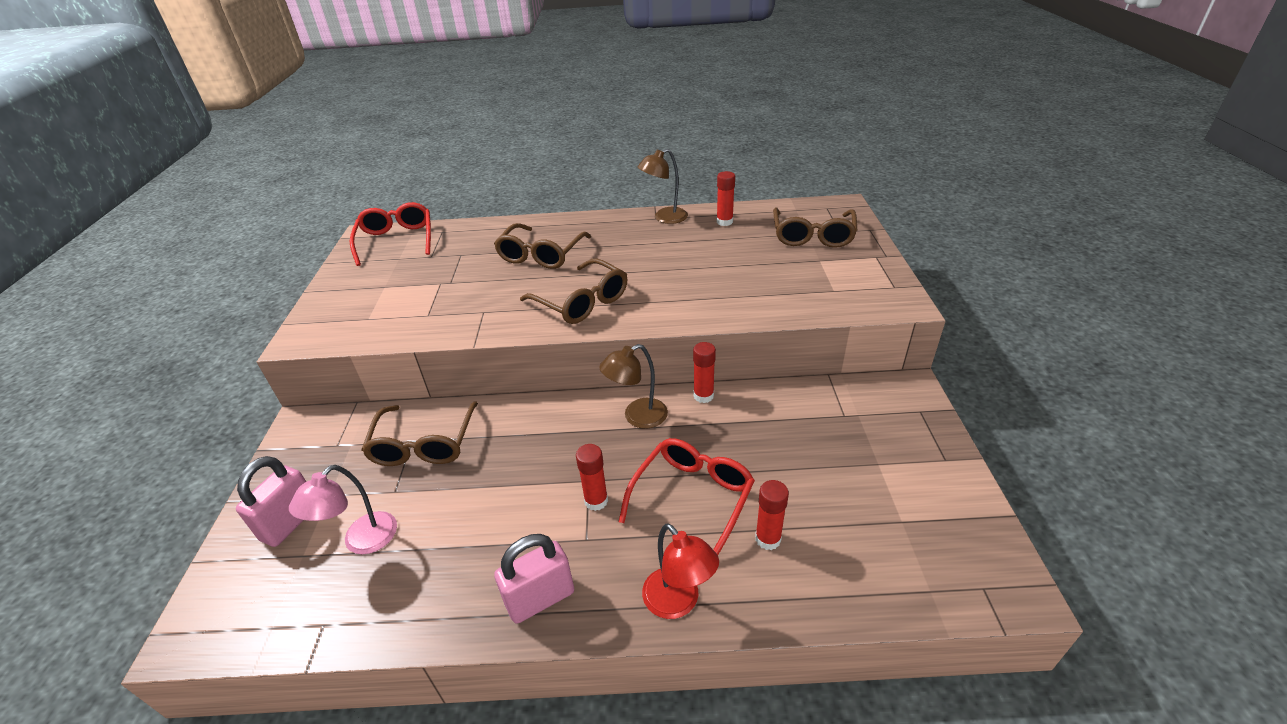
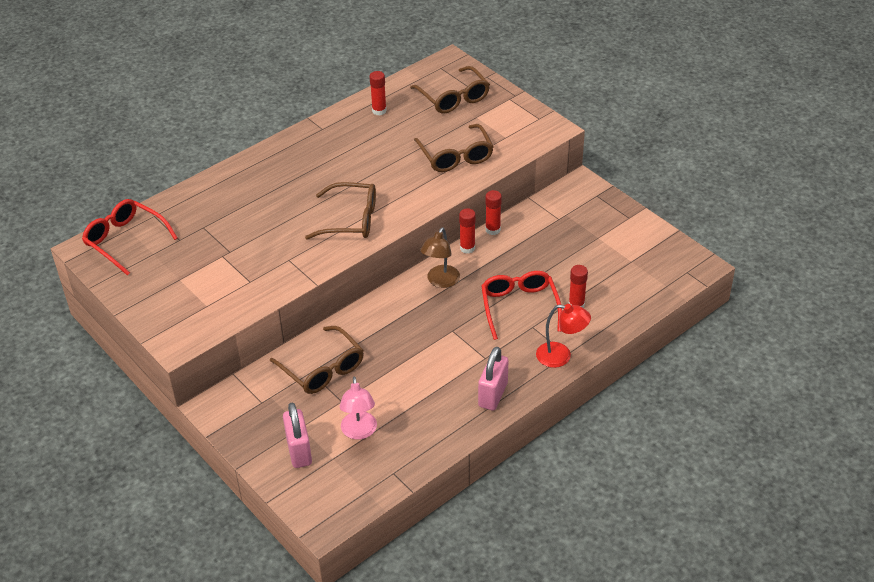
camera: 40 degrees left, 5 degrees up
(541, 255) = (271, 198): brown glasses -> brown glasses (455, 156)
(596, 501) = (469, 337): red glue stick -> red glue stick (493, 230)
(664, 218) = (329, 126): brown lamp -> none

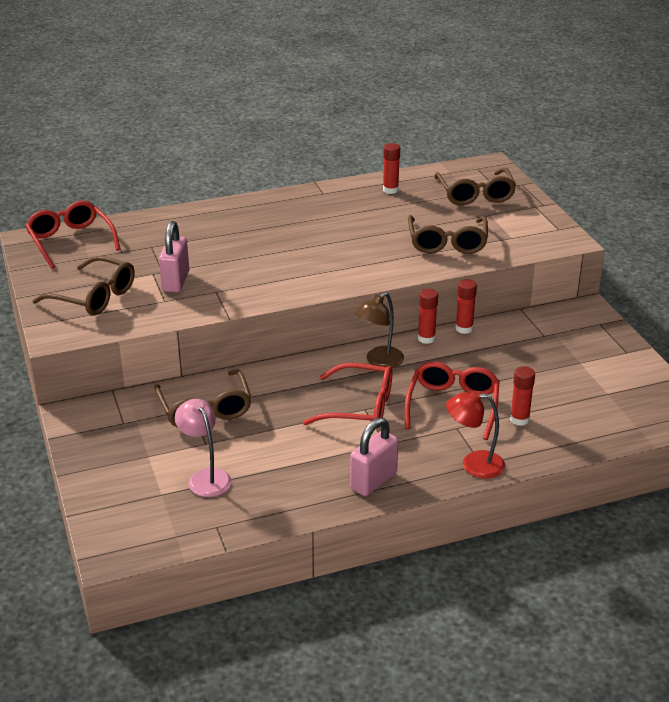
camera: 20 degrees right, 10 degrees down
(299, 451) = (131, 477): pink padlock -> pink padlock (176, 282)
(351, 220) = (302, 272): brown glasses -> brown glasses (94, 297)
(359, 432) = (205, 477): pink lamp -> pink lamp turned 135 degrees clockwise
(448, 330) = (360, 407): none -> red glasses
(561, 356) = (473, 464): red lamp -> red lamp turned 150 degrees clockwise

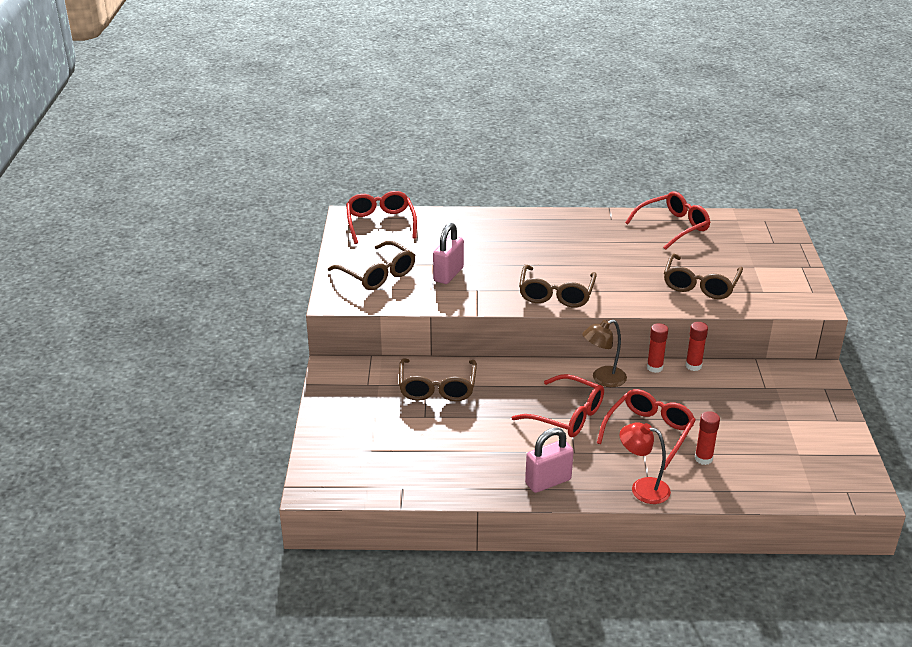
camera: 20 degrees right, 0 degrees up
(205, 477) = (412, 445): pink lamp -> none
(390, 190) = (673, 227): red glue stick -> red glasses
(475, 194) = (749, 245): brown glasses -> brown glasses (556, 294)

